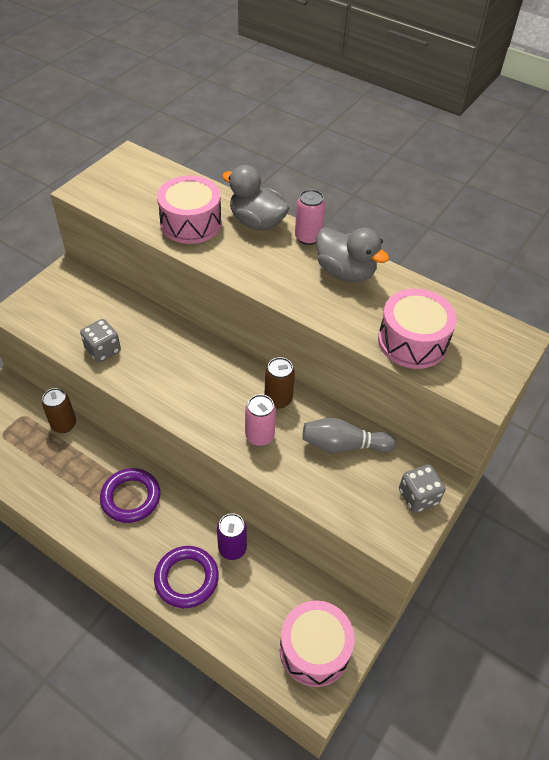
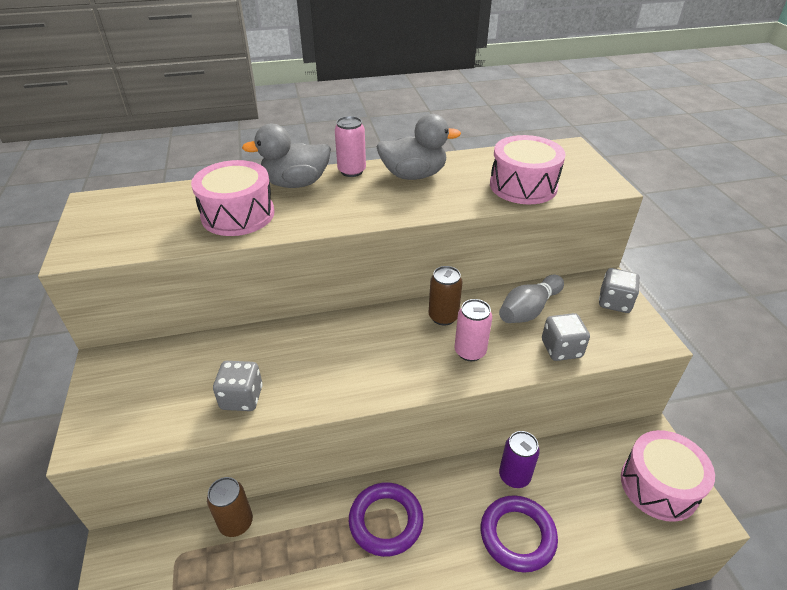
camera: 45 degrees left, 10 degrees down
(321, 489) = (561, 349): none -> grey dice

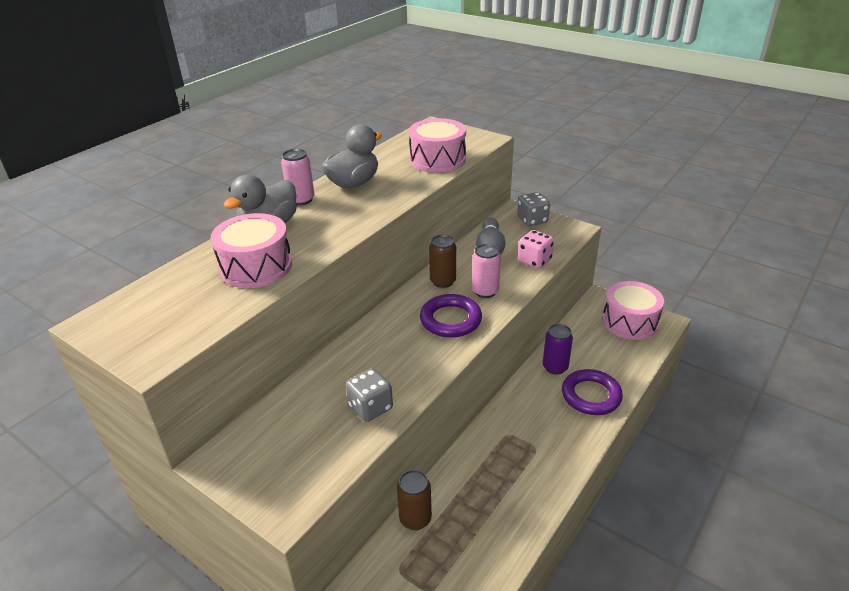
camera: 40 degrees left, 5 degrees down
(386, 521) = (512, 443): purple ring -> purple ring (450, 320)
(561, 349) = (534, 261): grey dice -> pink dice

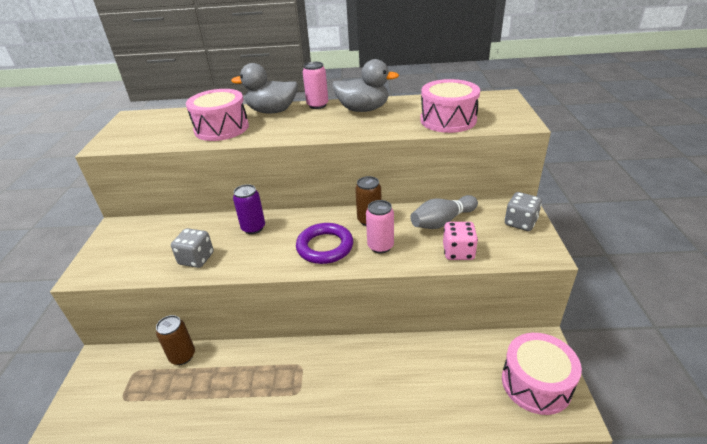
camera: 55 degrees right, 0 degrees up
(555, 367) = (408, 356): purple can -> purple can (253, 228)
(591, 395) = (395, 401): purple ring -> none

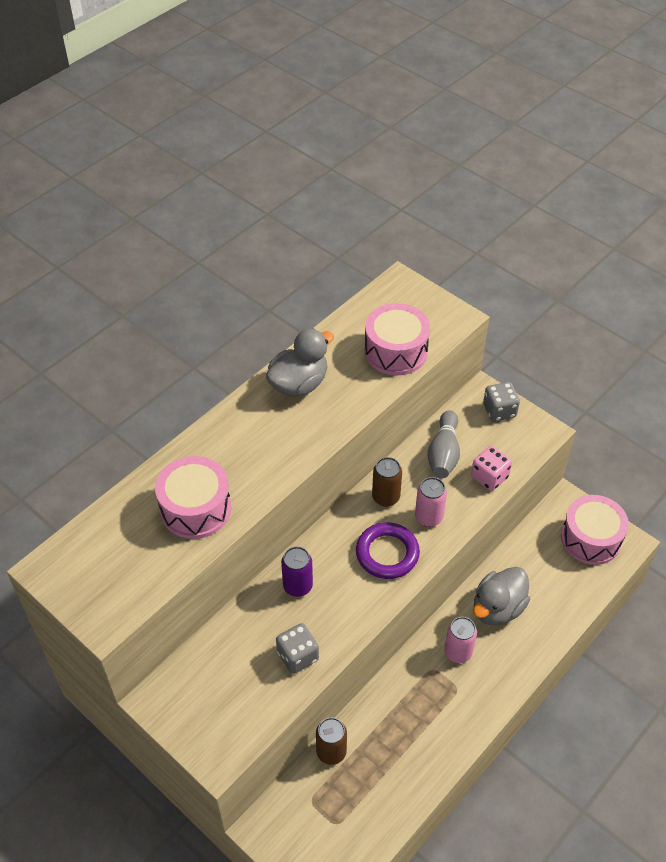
camera: 50 degrees left, 15 degrees up
(272, 111) = (207, 447): grey duck -> grey duck (497, 608)
(317, 105) = (241, 406): pink can -> pink can (458, 652)

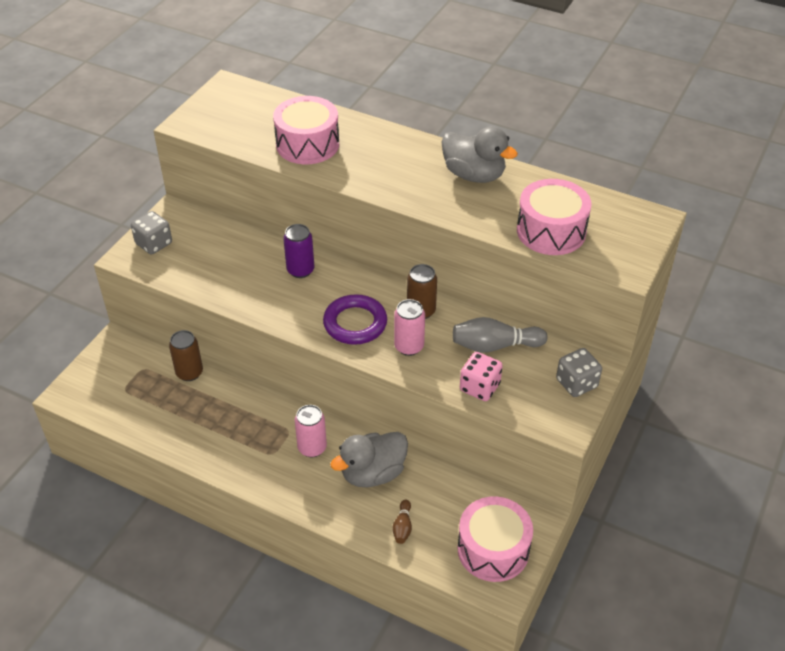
camera: 75 degrees right, 5 degrees down
(297, 656) = (229, 284): grey dice -> grey dice (154, 244)
(497, 608) = (373, 473): grey duck -> grey duck turned 60 degrees counterclockwise
(558, 598) = (402, 527): none -> brown bowling pin

